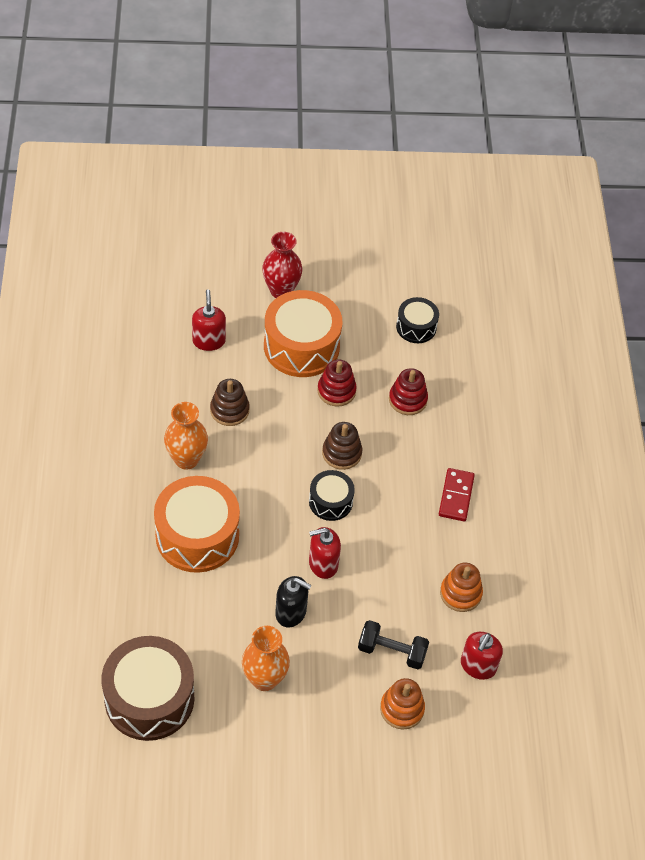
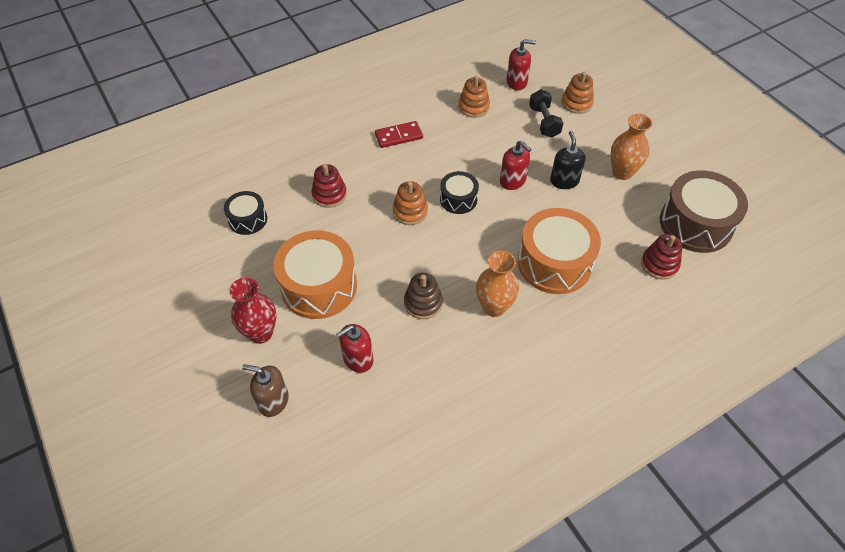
camera: 115 degrees left, 0 degrees up
(212, 275) = (273, 401): none -> brown soap dispenser
(336, 391) = (351, 241): red stacking toy -> red stacking toy (659, 264)
(341, 453) = (410, 212): brown stacking toy -> orange stacking toy

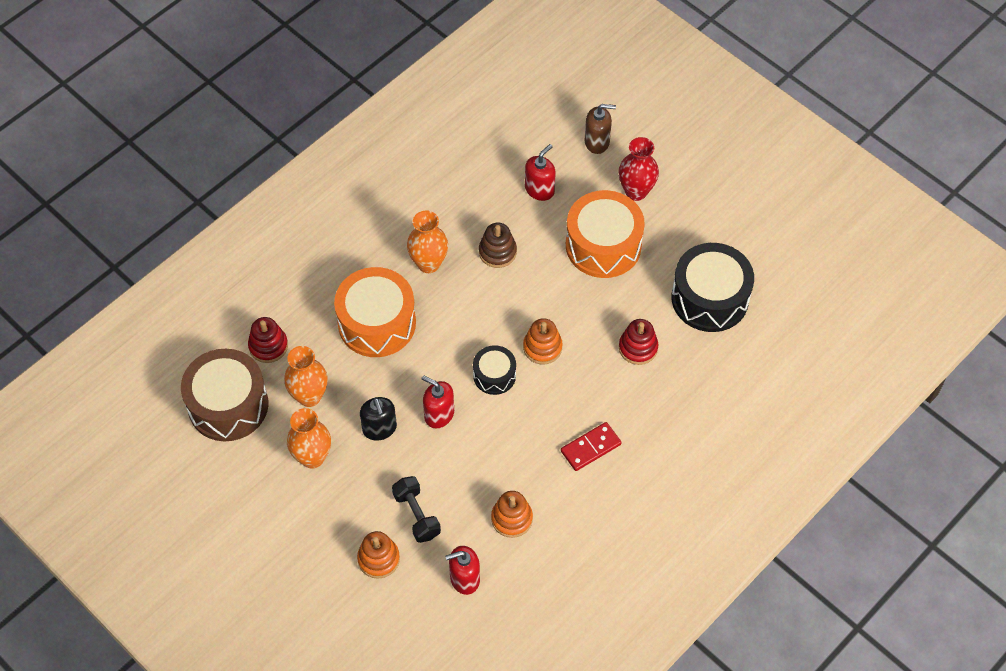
camera: 165 degrees right, 5 degrees up
(248, 219) = (710, 298): black drum -> black drum, size x1.85
(622, 216) = (309, 396): none -> orange vase

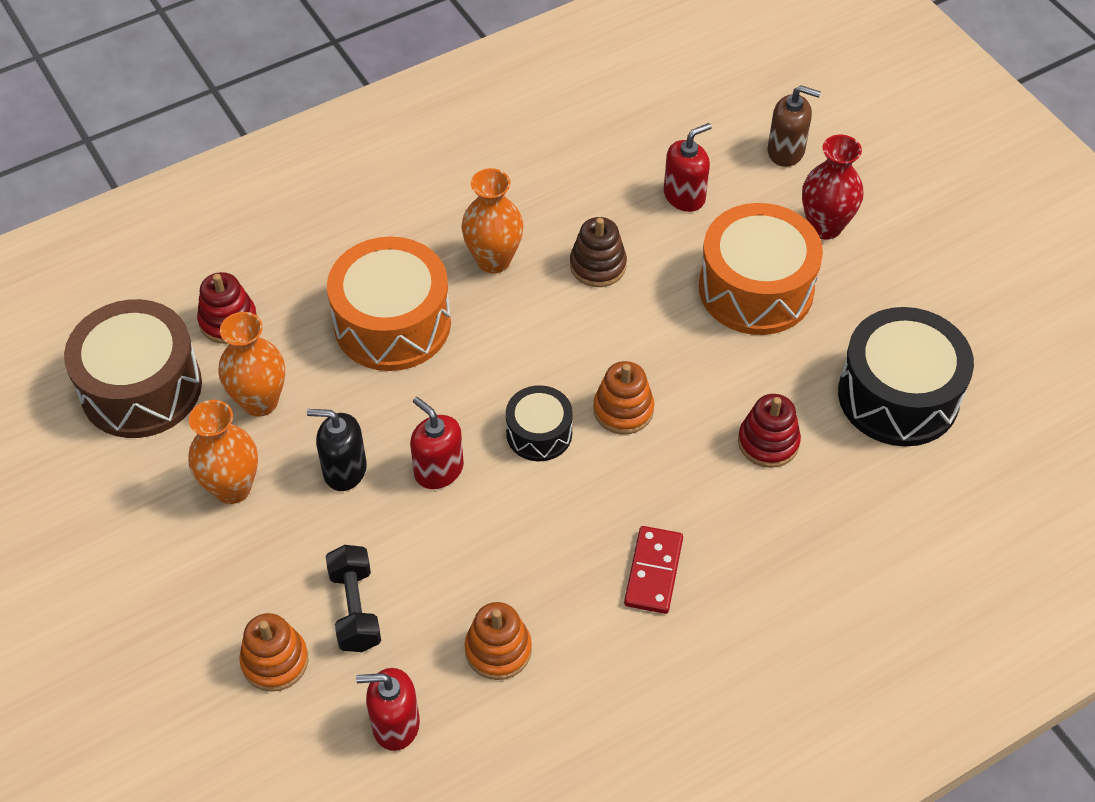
camera: 15 degrees right, 5 degrees down
(379, 428) = (344, 470): black soap dispenser -> black soap dispenser turned 105 degrees clockwise
(590, 447) = (653, 572): red domino -> red domino turned 60 degrees counterclockwise

